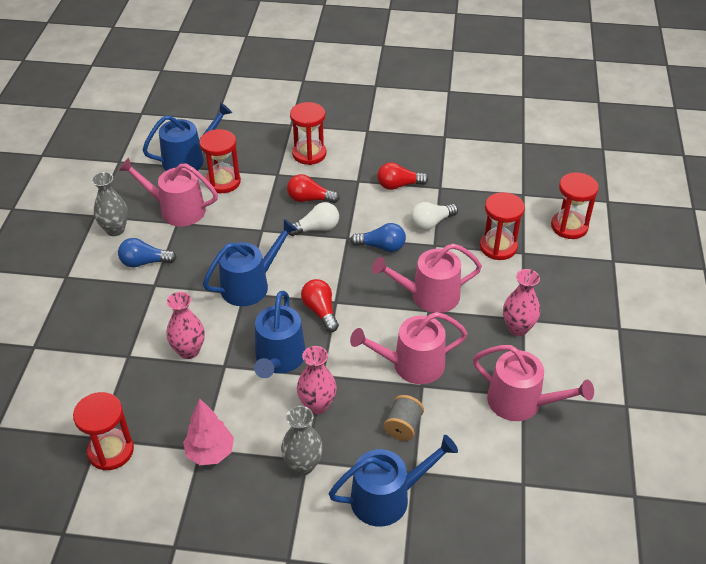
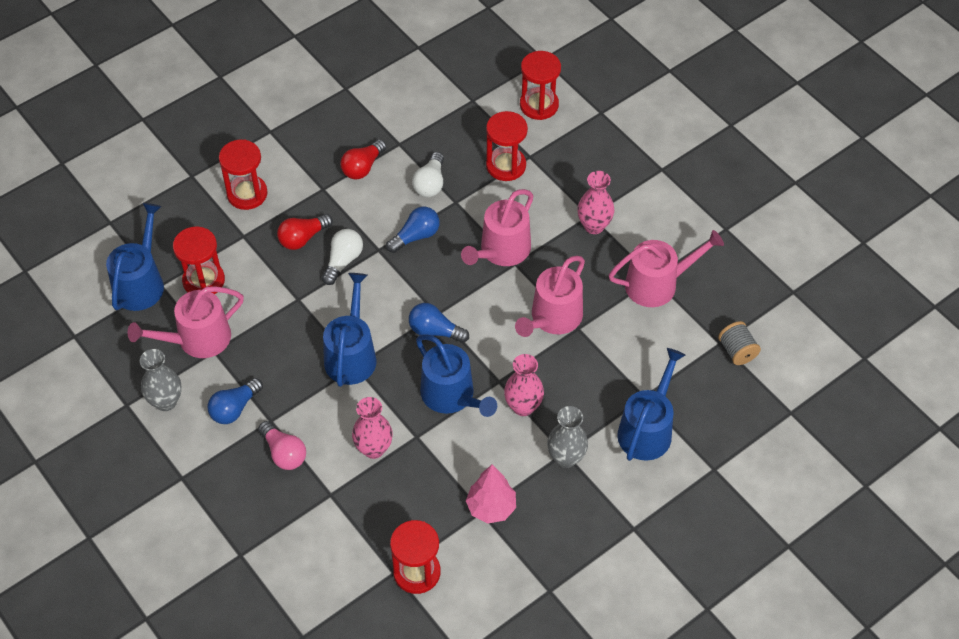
camera: 45 degrees left, 10 degrees up
(136, 309) = (284, 453): none -> pink light bulb
(320, 311) = (435, 331): red light bulb -> blue light bulb
(403, 426) = (600, 370): grey spool -> grey spool (737, 351)

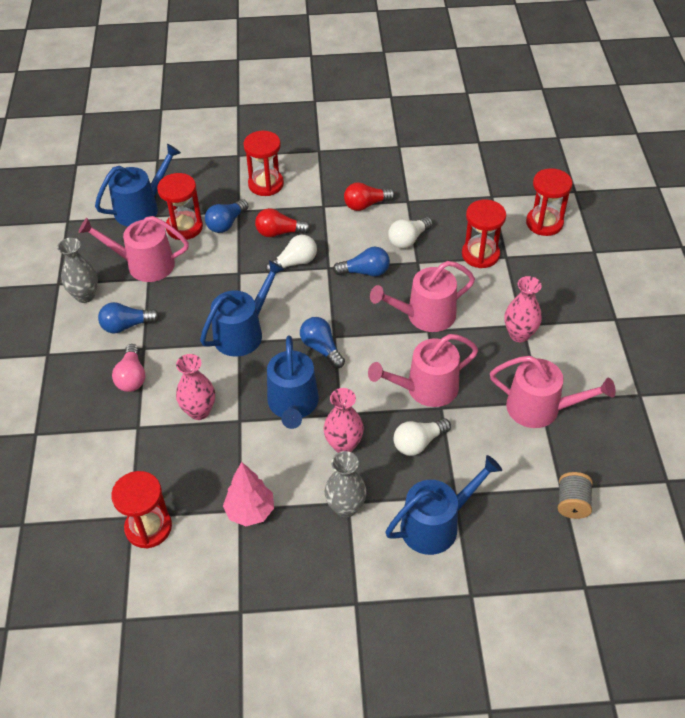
camera: 35 degrees right, 5 degrees down
(243, 255) = (226, 223): none -> blue light bulb
(583, 369) = (418, 443): none -> white light bulb

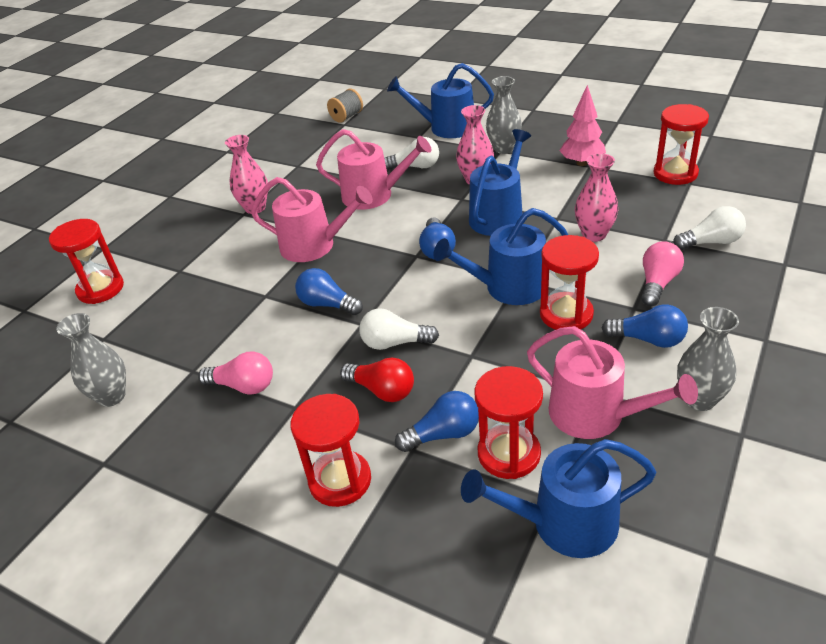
camera: 145 degrees left, 10 degrees down
(366, 205) = (243, 386): red light bulb -> pink light bulb
(408, 240) = (246, 322): white light bulb -> white light bulb (711, 242)
(438, 172) = (111, 396): none -> grey vase
(480, 254) = (198, 281): red hourglass -> red hourglass (566, 314)
(540, 408) = (303, 162): pink watering can -> none

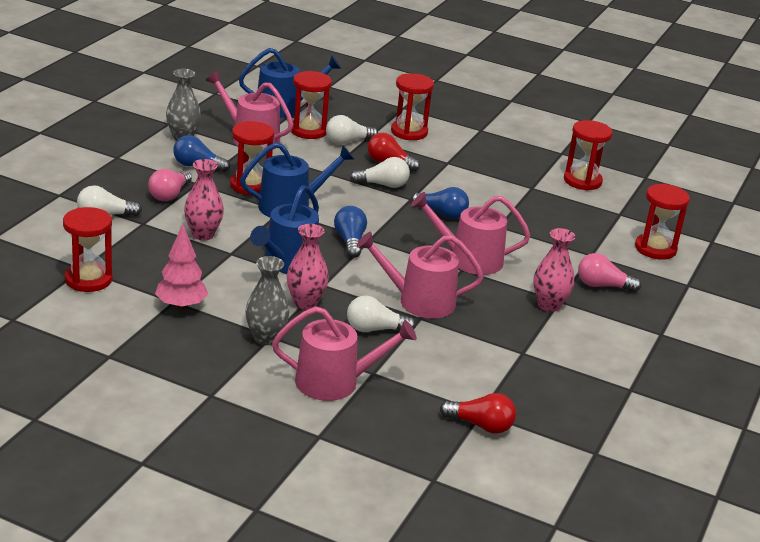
camera: 170 degrees right, 10 degrees down
(111, 396) = (582, 181): grey vase -> red hourglass
(243, 386) = (488, 176): pink light bulb -> pink light bulb (602, 286)
(347, 117) = (480, 425): grey spool -> red light bulb
(443, 434) = (347, 141): blue light bulb -> white light bulb
(446, 127) = (335, 382): blue watering can -> pink watering can

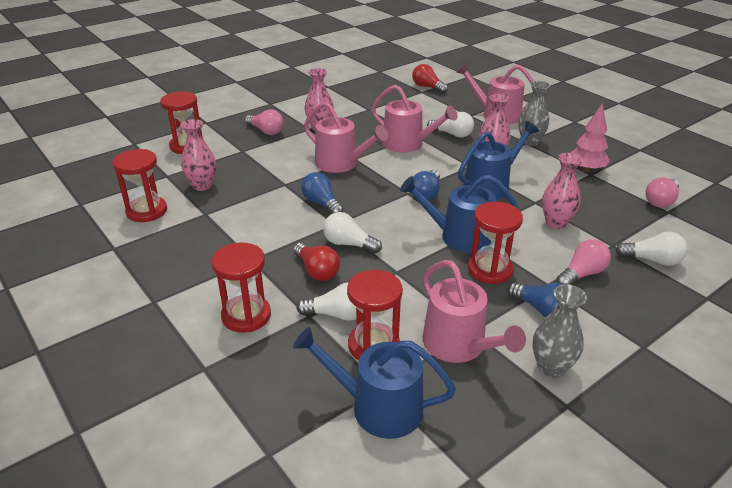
camera: 150 degrees left, 5 degrees up
(88, 279) = (661, 201): red hourglass -> pink light bulb
(572, 210) = (202, 185): none -> pink vase

